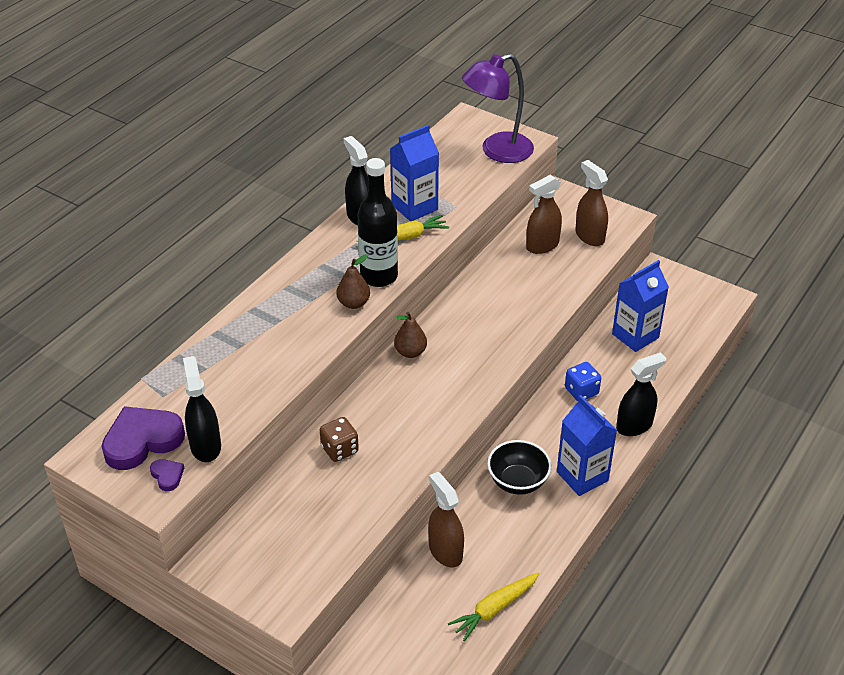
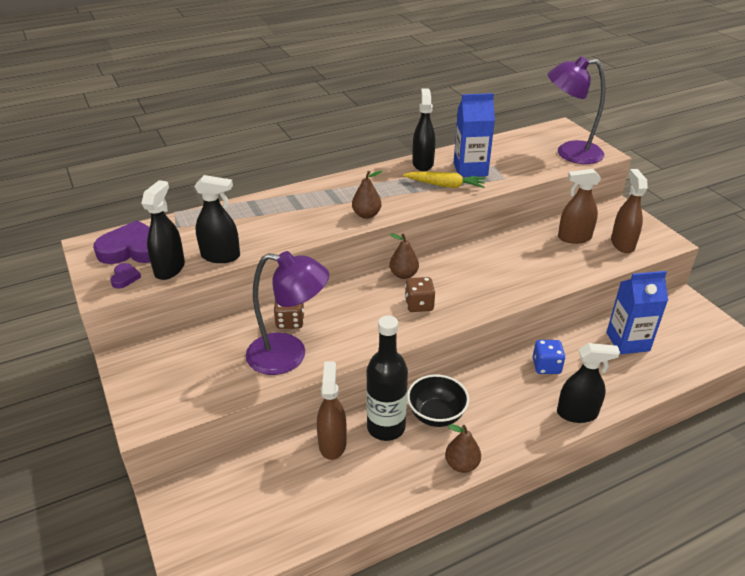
camera: 30 degrees right, 5 degrees down
(246, 410) = (221, 256): none -> black spray bottle
(368, 484) = (289, 355): none -> purple lamp
(379, 276) = (402, 204): black bottle -> black bottle (386, 427)
(450, 379) = (419, 305): none -> brown dice
(494, 609) = (335, 512): yellow carrot -> none
(570, 517) = (461, 464): none -> brown pear
(582, 476) = (498, 435): blue carton -> none

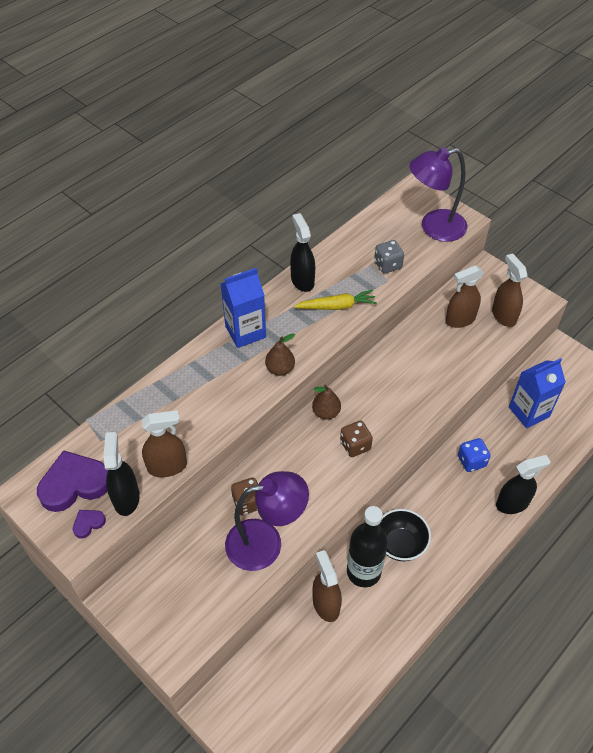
camera: 20 degrees left, 15 degrees up
(125, 278) = (88, 523): purple heart -> purple heart turned 105 degrees counterclockwise
(221, 256) = (167, 466): black spray bottle -> brown spray bottle
(461, 464) = (440, 587): brown pear -> none
(470, 169) = (351, 276): blue carton -> blue carton (245, 332)
(510, 168) = (388, 265): none -> grey dice

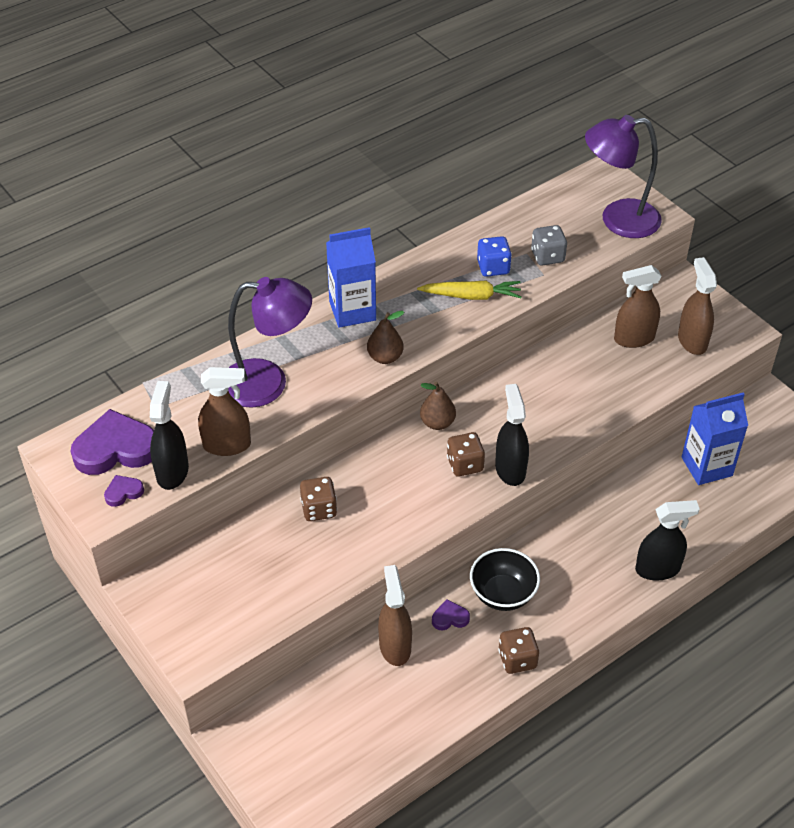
camera: 10 degrees right, 5 degrees down
(266, 542) = (331, 555): purple lamp -> purple lamp (268, 383)
(302, 280) = (436, 261): black spray bottle -> black spray bottle (510, 469)
(363, 571) = (450, 618): black bottle -> purple heart
(423, 599) = (517, 659): none -> brown dice
(471, 461) = (617, 513): blue dice -> blue dice (493, 267)

